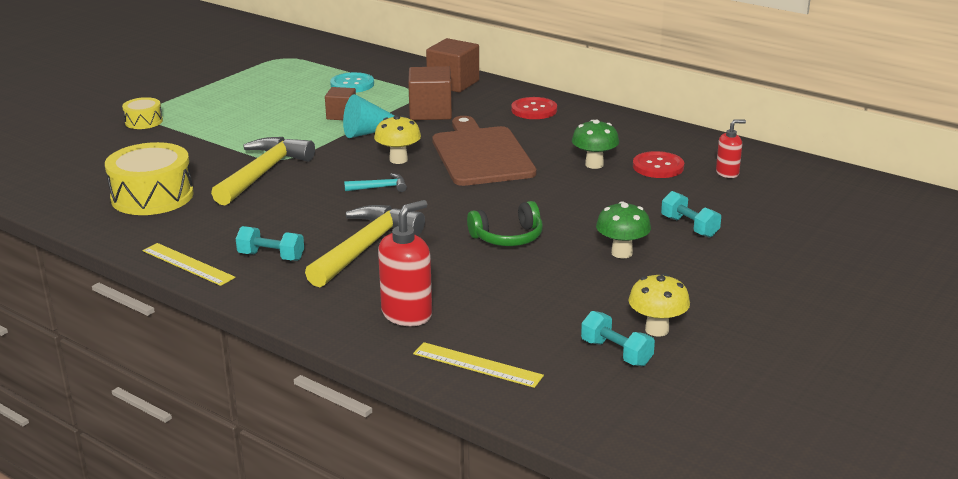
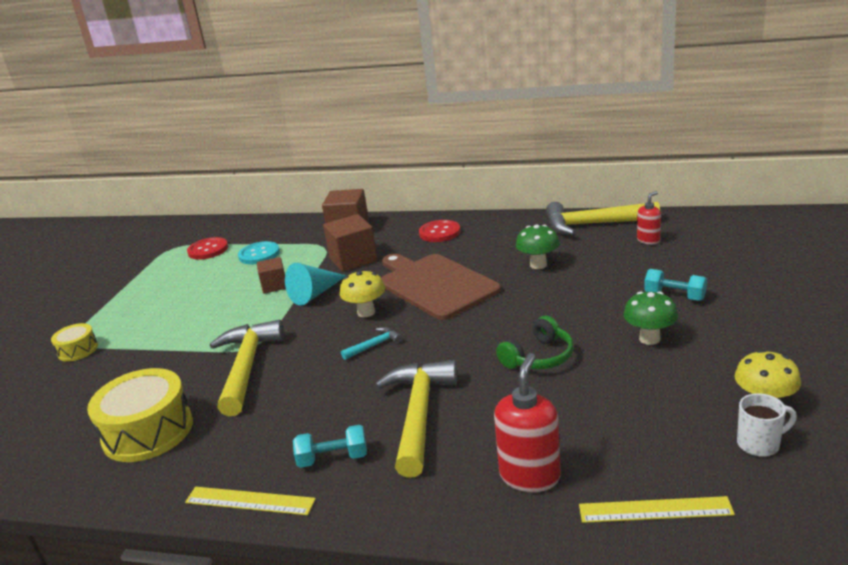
camera: 20 degrees left, 0 degrees up
(616, 353) = (759, 444): turquoise dumbbell -> white mug
(658, 167) = (590, 251): red button -> red button (208, 250)
(691, 144) = (593, 224): none -> yellow hammer

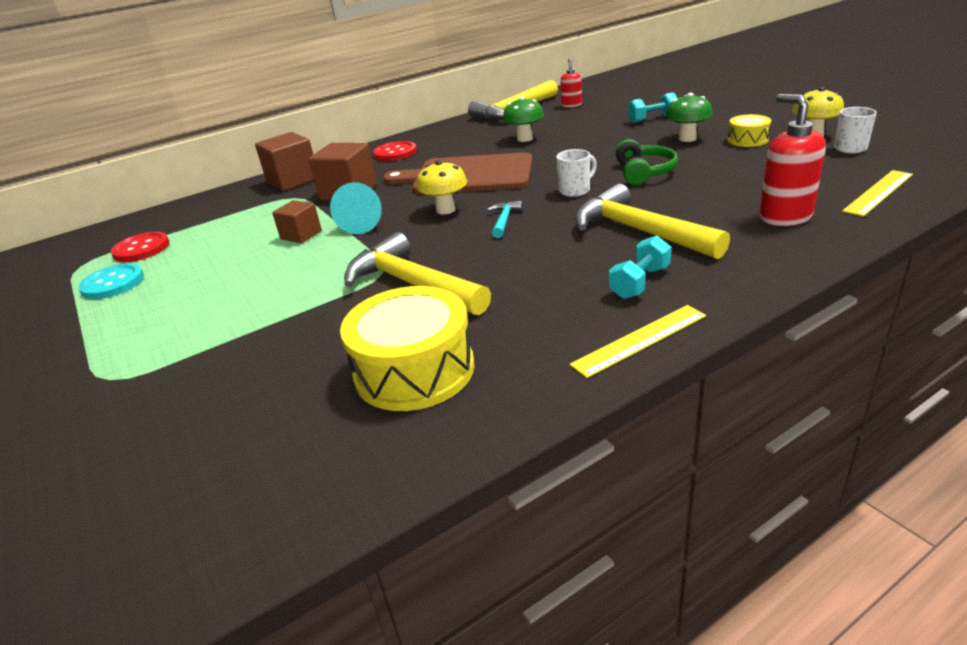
camera: 45 degrees left, 5 degrees up
(78, 350) = (138, 380): yellow drum -> yellow drum (747, 140)
(259, 254) = (225, 227): turquoise button -> turquoise button (113, 283)
(462, 345) = (575, 190): none -> white mug

